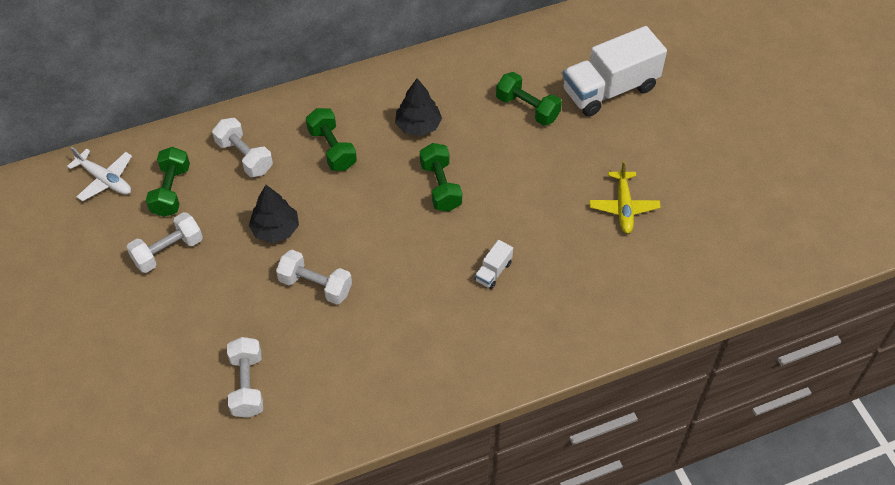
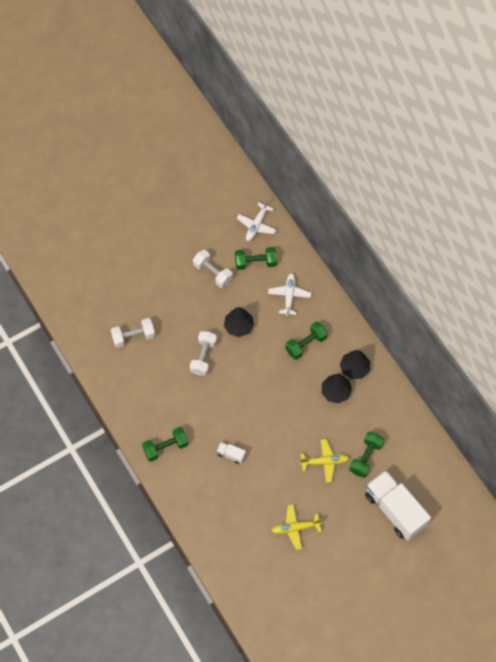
camera: 80 degrees right, 10 degrees up
(244, 157) = (289, 296): white dumbbell -> white plane
(387, 98) = (354, 368): none -> black tree
(440, 186) = (289, 414): green dumbbell -> green dumbbell (165, 447)
(525, 156) = (324, 462): none -> yellow plane

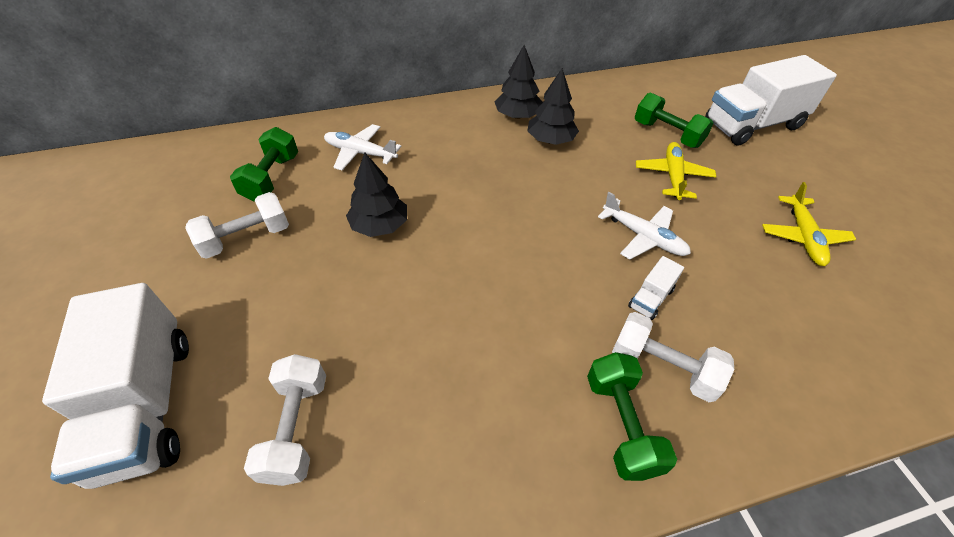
camera: 75 degrees left, 15 degrees down
(128, 283) = (146, 405): none -> white truck
(203, 357) = (418, 294): white dumbbell -> white dumbbell (662, 367)
(256, 225) = (204, 162): white plane -> white plane (643, 236)
(306, 344) = (456, 153): green dumbbell -> none

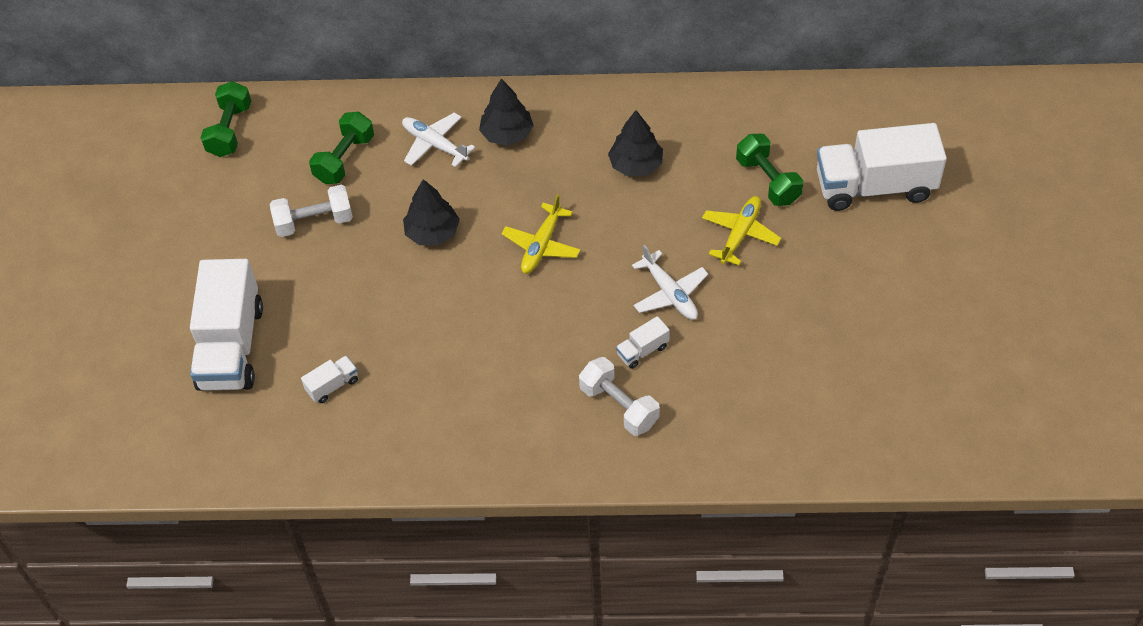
camera: 20 degrees right, 5 degrees up
(296, 428) = (332, 385): white dumbbell -> white truck
(517, 116) = (615, 124): black tree -> black tree (507, 134)
(621, 424) = (564, 437): green dumbbell -> green dumbbell (230, 130)
(803, 236) = (824, 325): yellow plane -> yellow plane (542, 245)

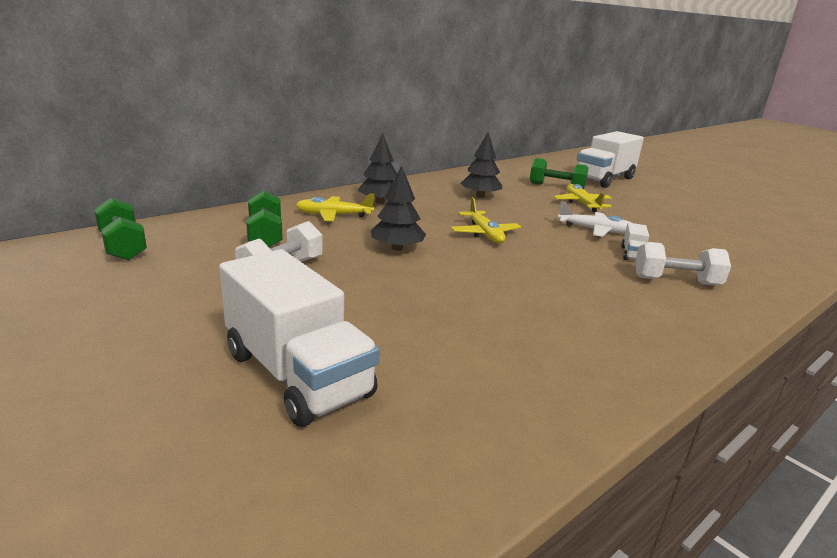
camera: 45 degrees left, 30 degrees down
(332, 385) = (456, 357): white truck -> none
(435, 145) = (334, 215): white plane -> yellow plane

